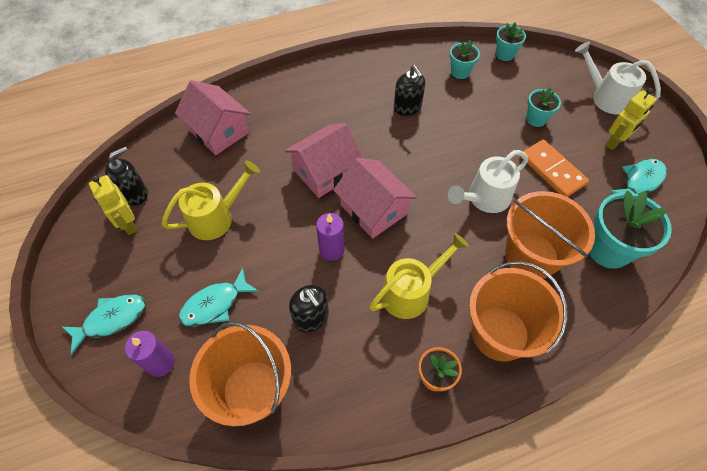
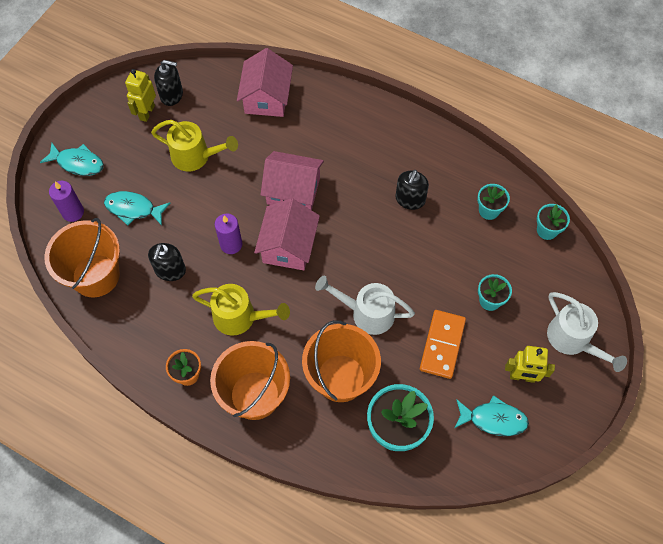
camera: 50 degrees right, 5 degrees up
(605, 97) = (573, 340): white watering can -> white watering can turned 150 degrees clockwise

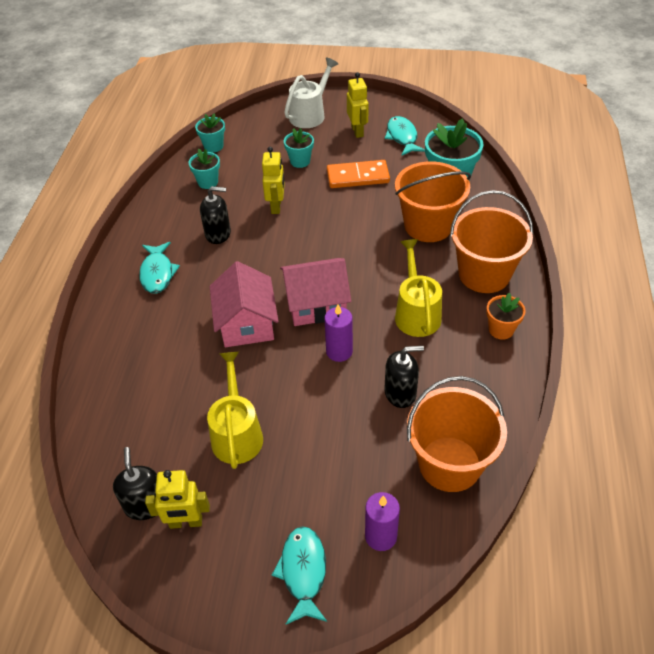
camera: 110 degrees left, 15 degrees down
(133, 209) = (341, 467): turquoise fish -> turquoise fish (157, 273)
(266, 98) = (120, 394): pink house -> none
(366, 313) = (356, 228): white watering can -> none
(427, 257) = (276, 206): none -> yellow robot

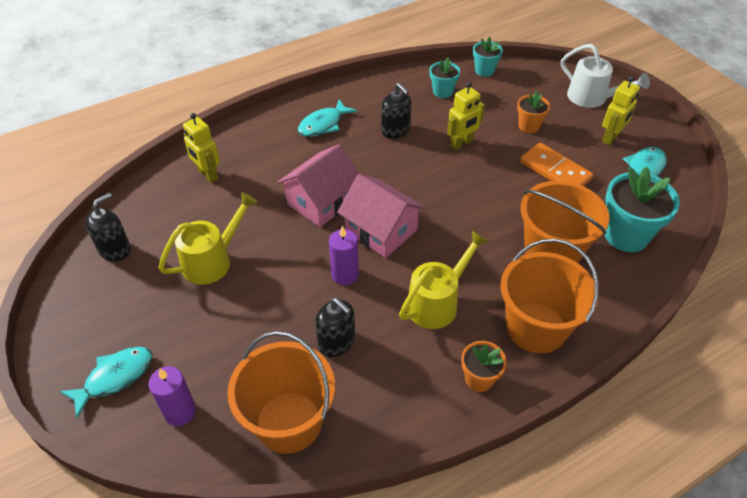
camera: 50 degrees right, 0 degrees up
(186, 522) = (114, 280): yellow robot -> yellow robot (207, 175)
(300, 161) = (529, 126): turquoise flower pot -> orange flower pot
(310, 114) = (592, 98): white watering can -> white watering can turned 45 degrees clockwise

